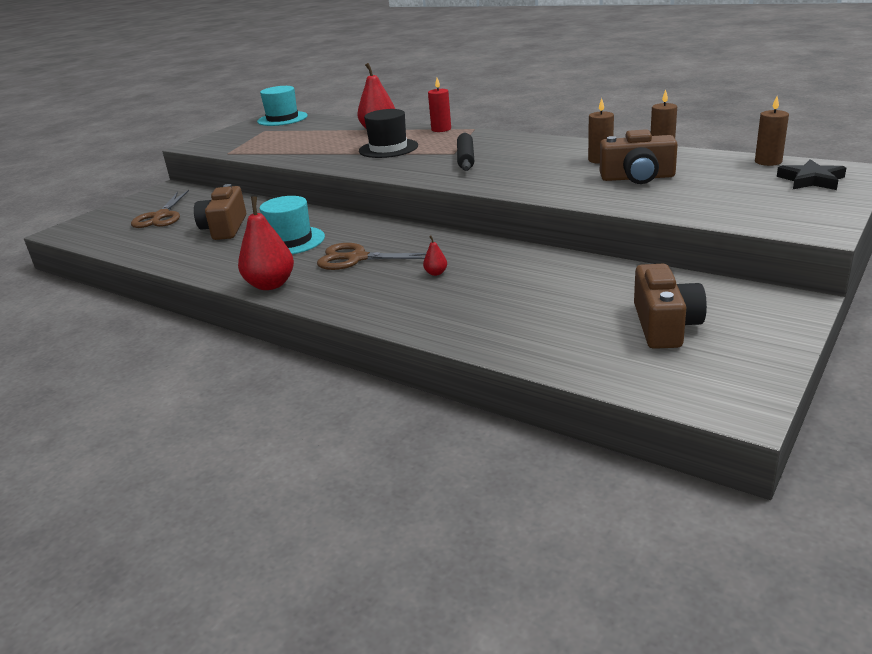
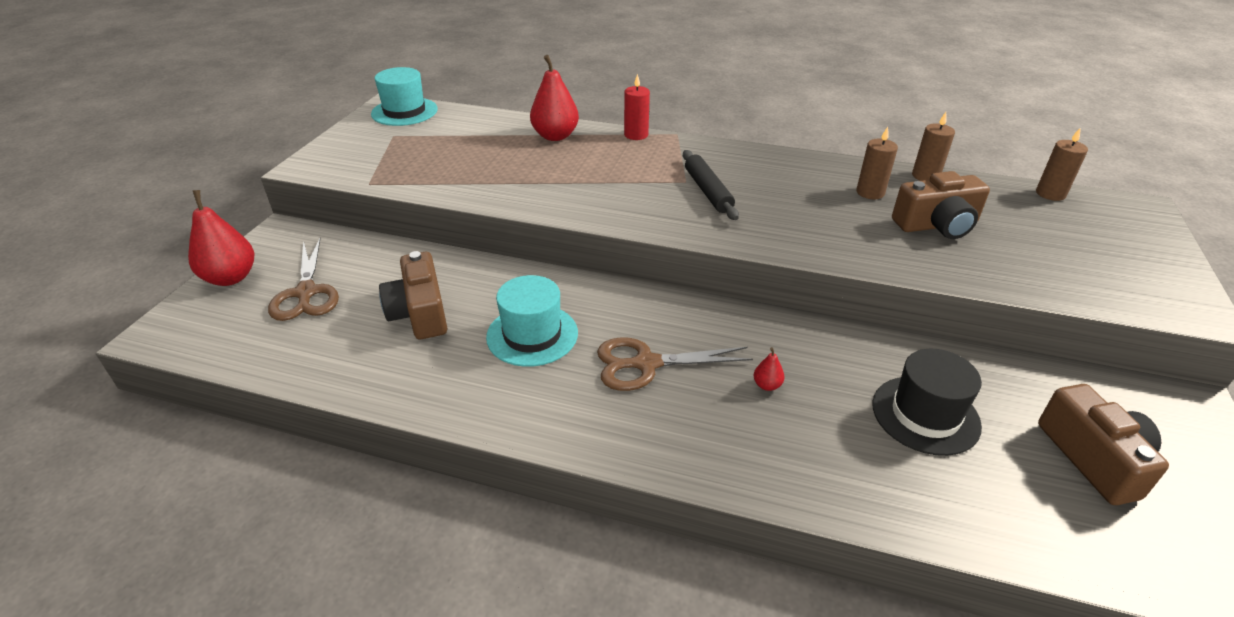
camera: 20 degrees left, 10 degrees up
(270, 285) = (560, 429): red pear -> red pear (231, 278)
(388, 148) = (594, 172): black hat -> black hat (925, 415)
(811, 180) = (1118, 225): black star -> none

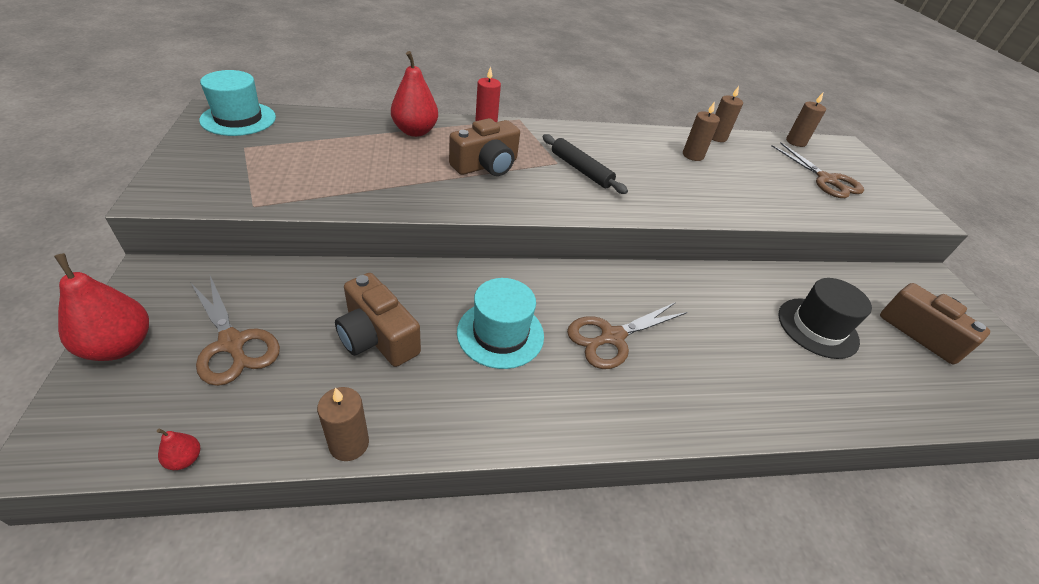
camera: 30 degrees left, 5 degrees up
(344, 387) = (349, 444): none -> brown candle
(767, 385) = (708, 332): red pear -> red pear (185, 459)
(937, 225) = (752, 176): brown camera -> brown camera (486, 165)
(1056, 244) = (826, 180): none -> brown scissors

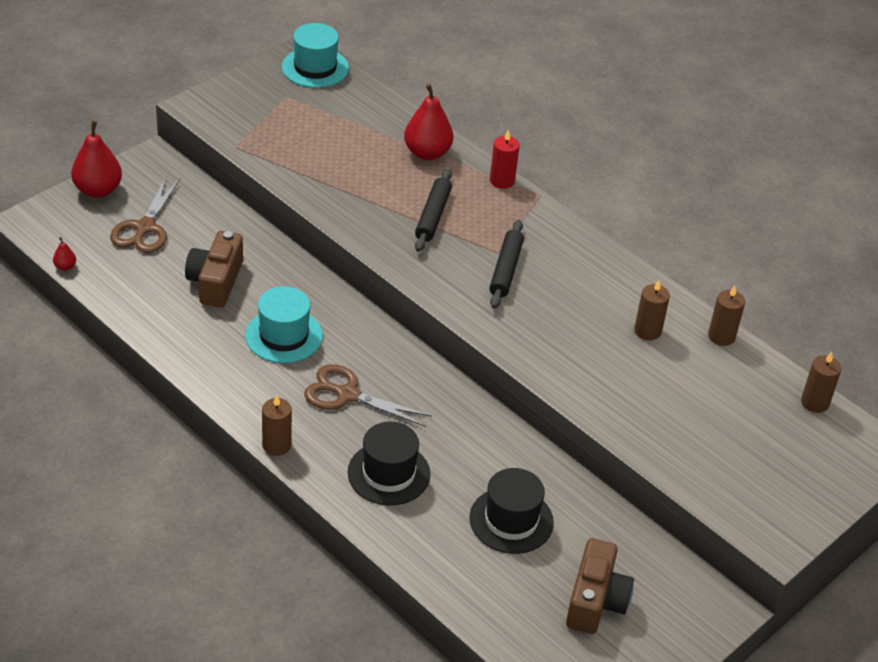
camera: 55 degrees right, 0 degrees up
(349, 444) = (132, 318): brown candle -> brown candle (276, 445)
(486, 165) = (433, 216): brown camera -> black rolling pin
(729, 368) = (389, 473): none -> black hat
(826, 180) = (747, 445): brown scissors -> none

